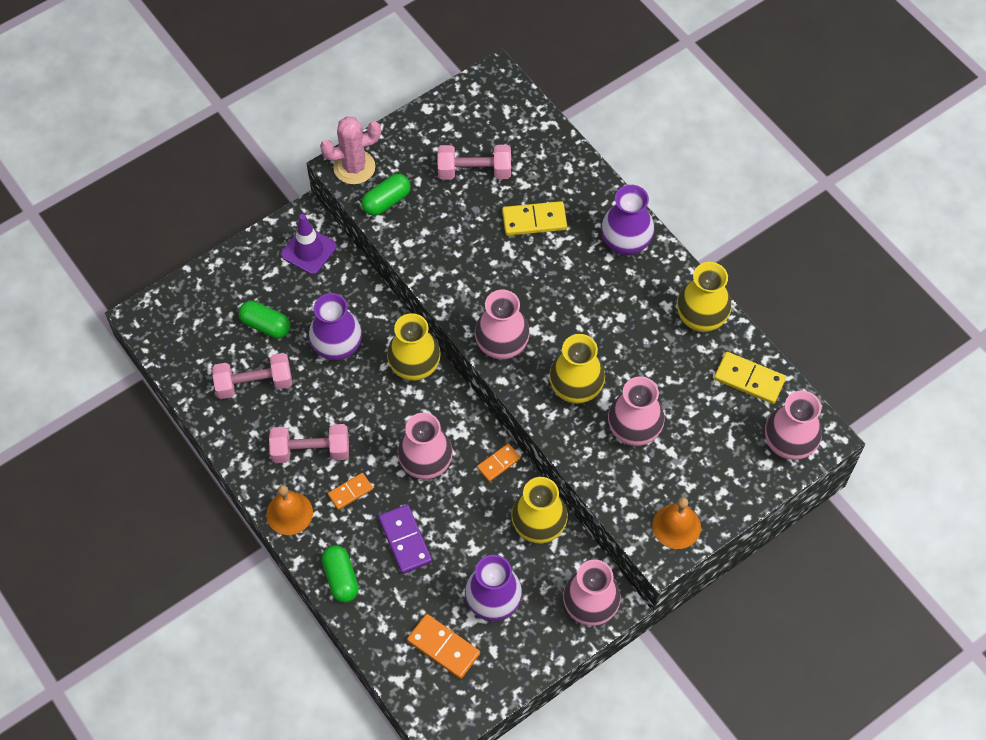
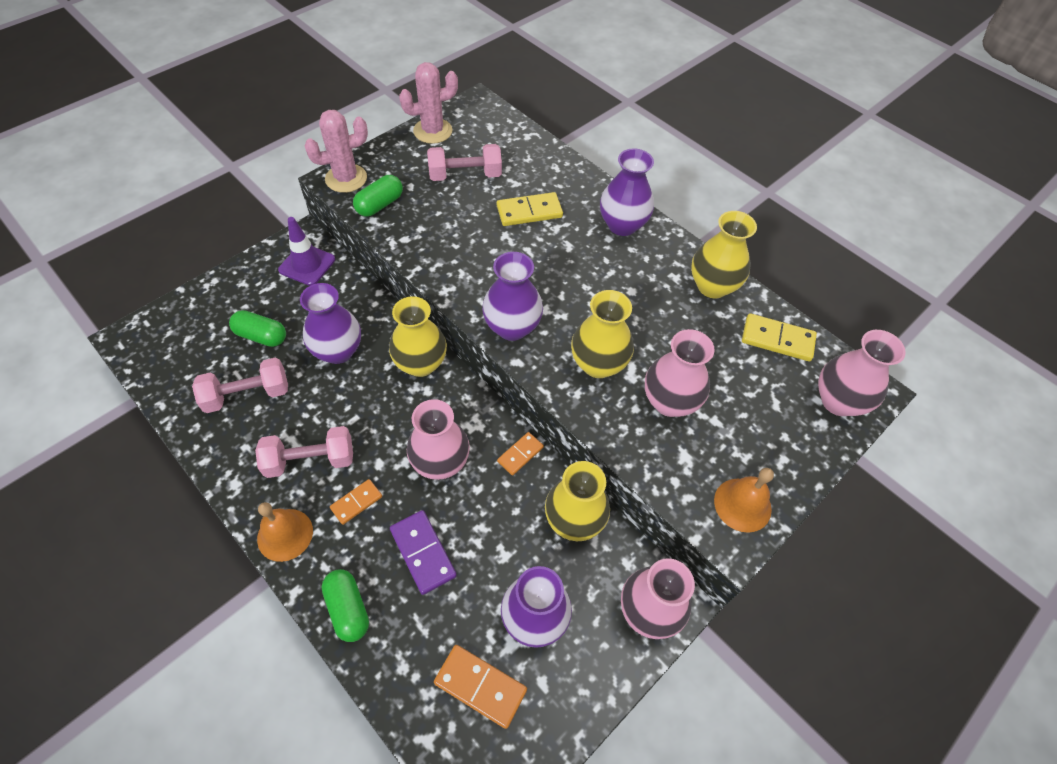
camera: 10 degrees left, 5 degrees down
(445, 112) = (433, 131): none -> pink cactus
(502, 345) = (512, 327): pink vase -> purple vase

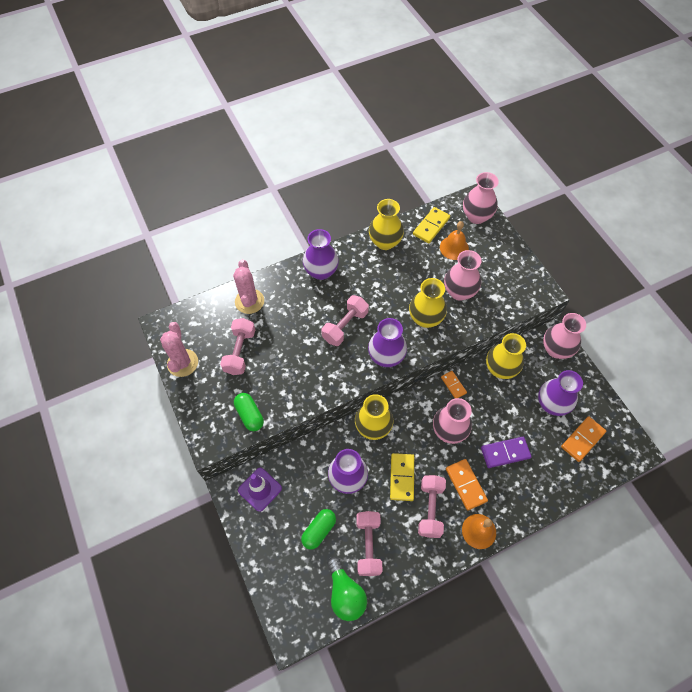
camera: 70 degrees left, 5 degrees up
(180, 383) = (345, 593): none -> green light bulb
(346, 178) = (212, 434): pink cactus -> pink cactus (249, 301)
(348, 609) = (531, 500): green capsule -> none
(356, 502) = (466, 485): orange domino -> orange domino, size x1.57
(529, 212) = (291, 321): yellow domino -> yellow domino (402, 477)
(544, 270) = (345, 326): none -> pink dumbbell
(742, 504) = (526, 281): orange bell -> orange bell (454, 248)

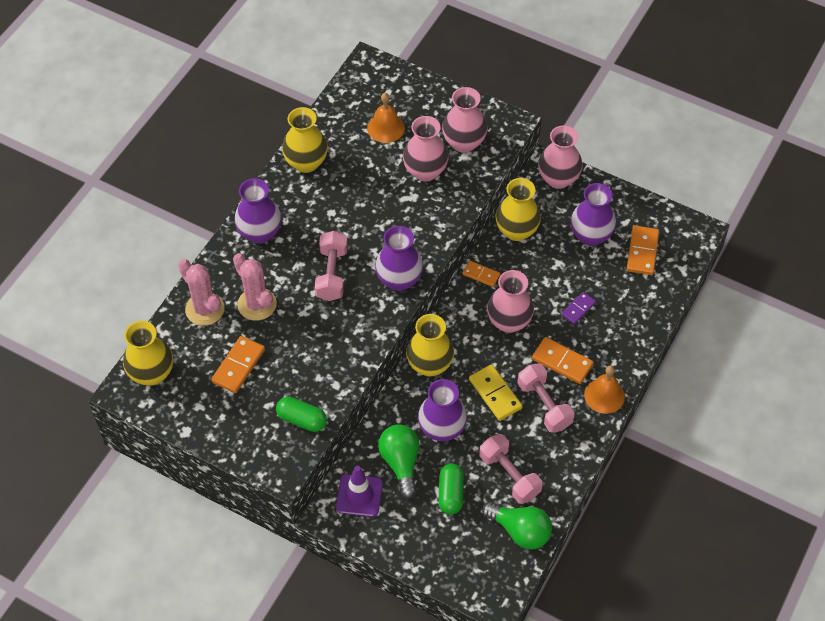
camera: 35 degrees left, 5 degrees down
(182, 363) = (183, 414): pink cactus -> pink cactus (257, 304)
(240, 352) = (238, 366): pink dumbbell -> orange domino
(303, 485) = (401, 463): none -> green light bulb
(425, 318) = (410, 218): yellow vase -> yellow vase (152, 373)
(431, 226) = (343, 118): yellow domino -> none
(476, 216) = (384, 81): pink vase -> pink vase (464, 142)
(505, 453) = (578, 309): purple domino -> purple domino, size x0.64

